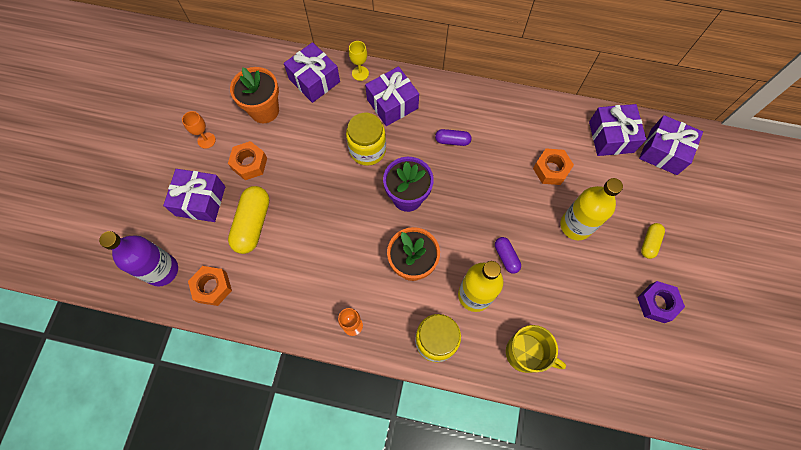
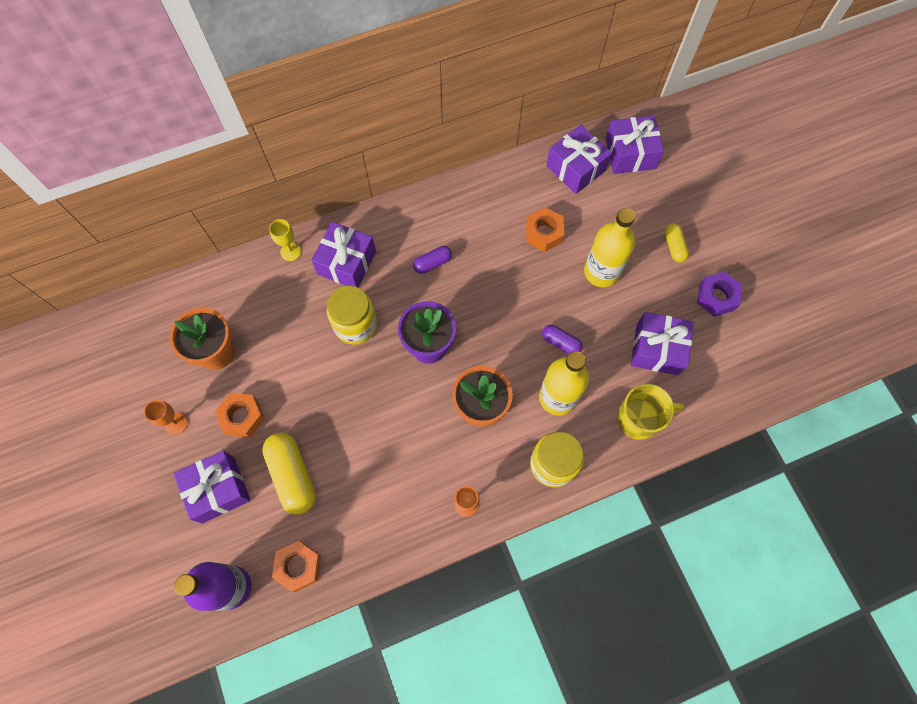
camera: 35 degrees left, 0 degrees up
(314, 80) = (247, 288): purple gift -> purple gift (657, 349)

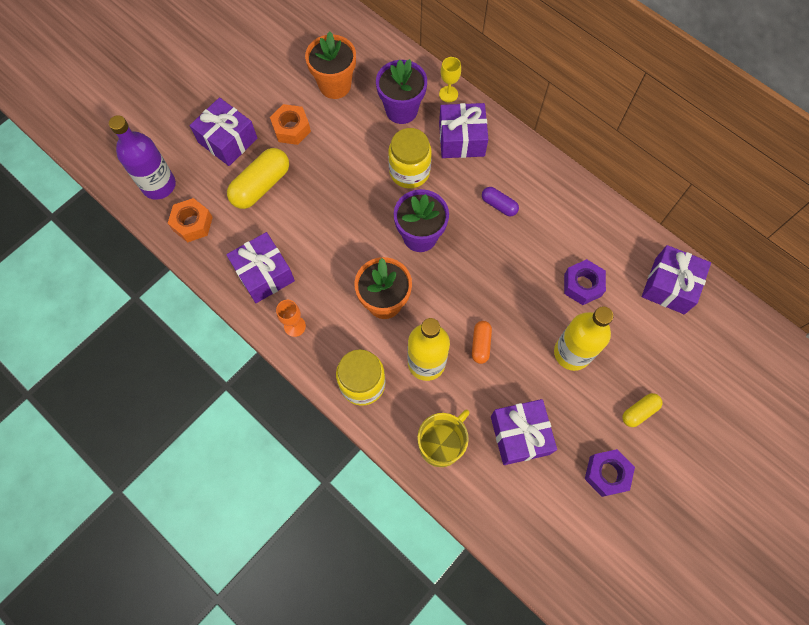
camera: 65 degrees right, 0 degrees up
(176, 423) = (265, 87): orange goblet -> none
(283, 302) = (401, 110): none -> purple flower pot
(543, 233) = (582, 285): orange nut -> purple nut
(561, 342) = (480, 344): purple capsule -> orange capsule
(630, 154) = (718, 330): purple gift -> purple gift (264, 274)
(639, 419) = (441, 444): yellow mug -> yellow mug turned 105 degrees counterclockwise

